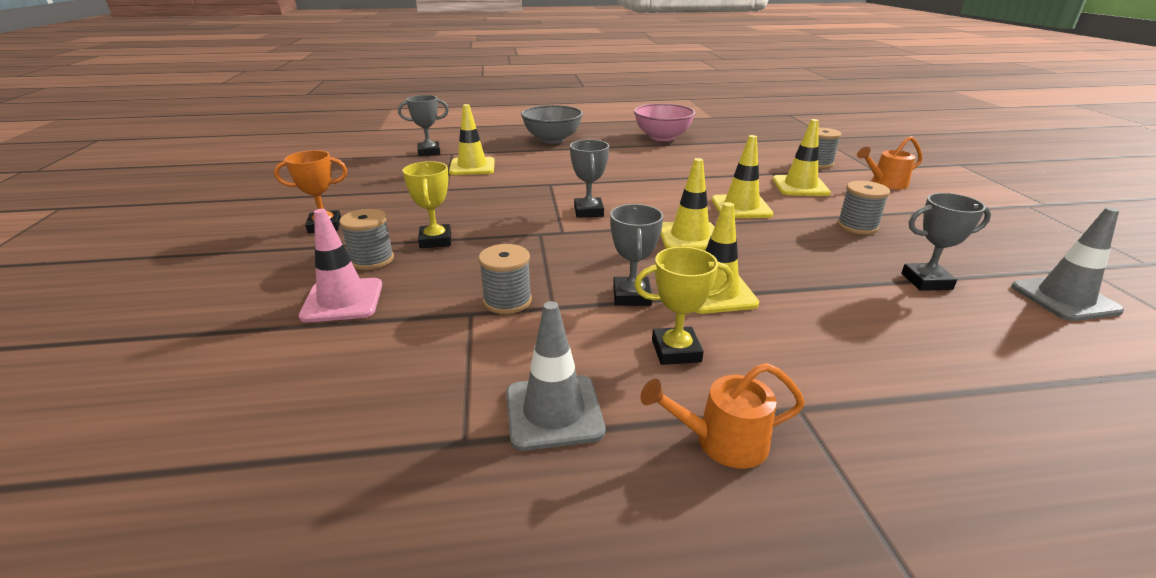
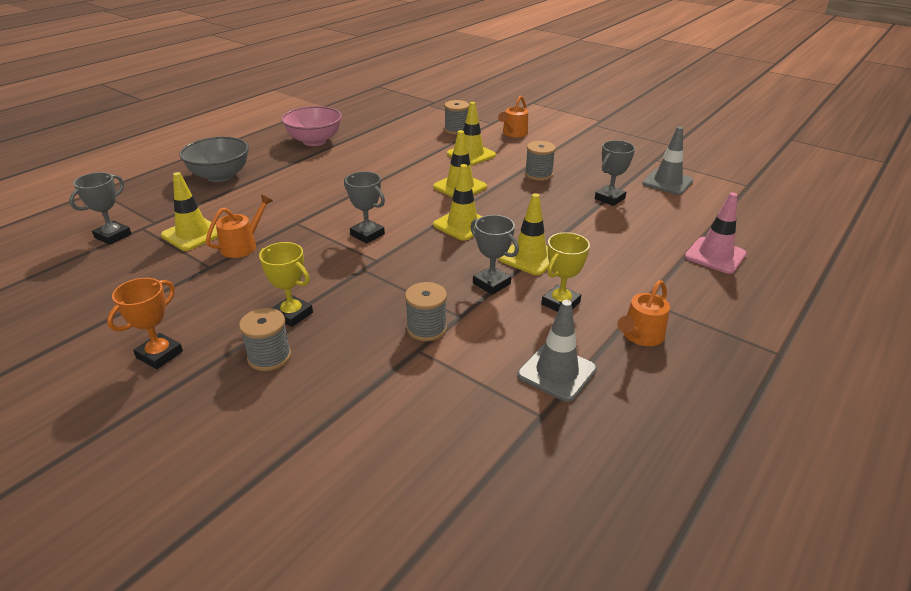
camera: 45 degrees left, 5 degrees up
(343, 300) = (311, 397): pink traffic cone -> pink traffic cone (715, 255)
(488, 184) = (242, 245): none -> orange watering can

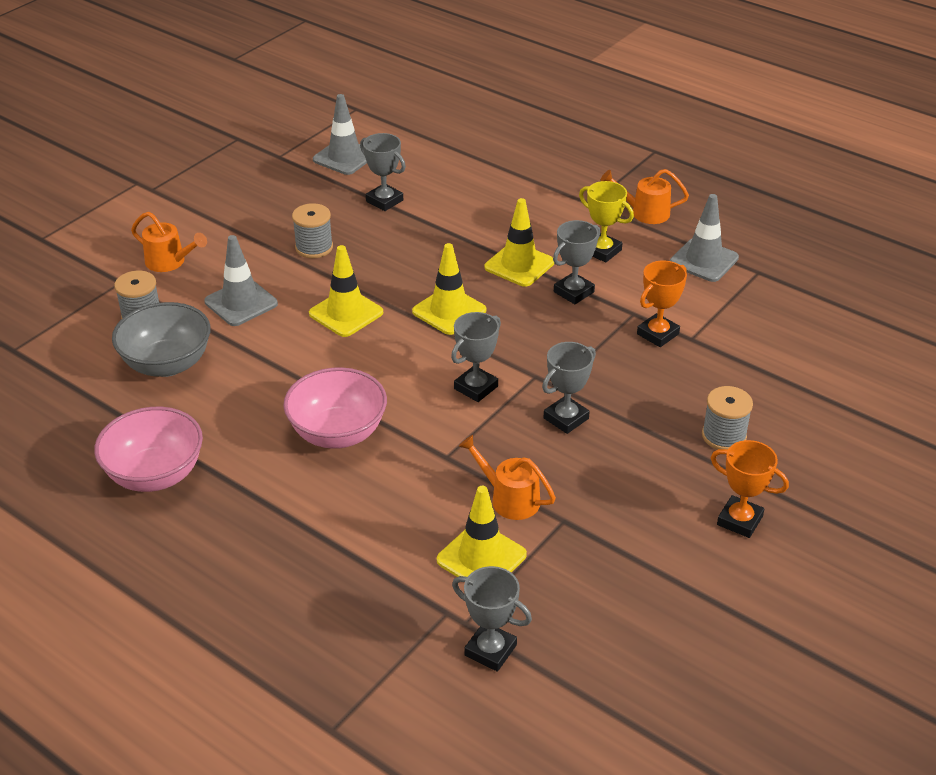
camera: 90 degrees left, 5 degrees up
(220, 176) = (287, 571): grey bowl -> grey bowl (167, 364)
(292, 314) = (651, 430): yellow trophy -> none
(320, 272) = (566, 418): none -> grey trophy
(332, 187) = (338, 433): none -> pink bowl
(426, 328) = (657, 334): grey spool -> orange trophy
(471, 154) = (241, 303): yellow traffic cone -> grey traffic cone
(640, 336) = (644, 213): orange watering can -> orange watering can turned 150 degrees clockwise
(715, 255) = (507, 154): pink traffic cone -> none

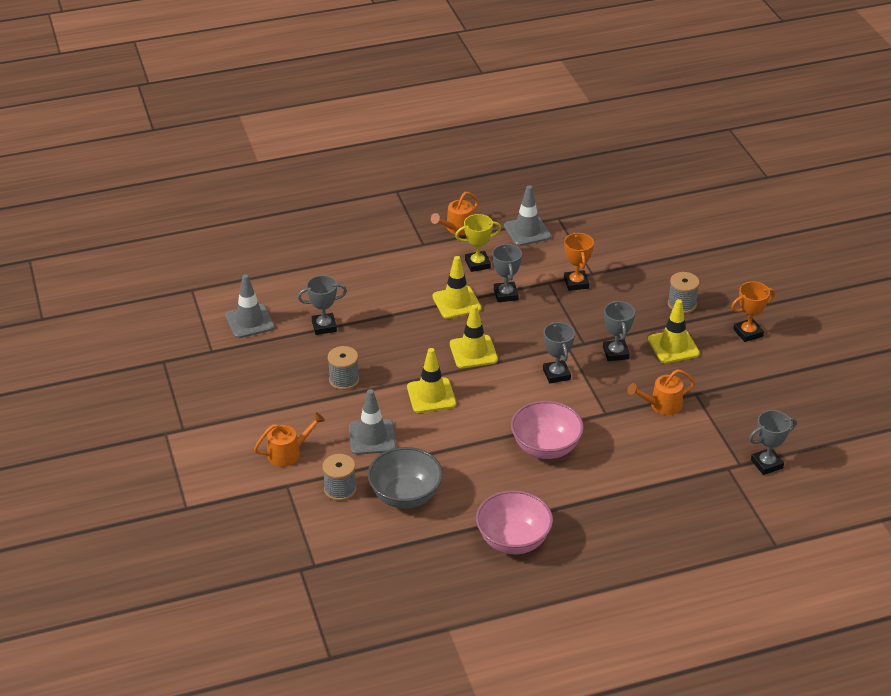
camera: 55 degrees left, 0 degrees up
(481, 557) = (698, 436): yellow traffic cone -> yellow traffic cone (673, 346)

